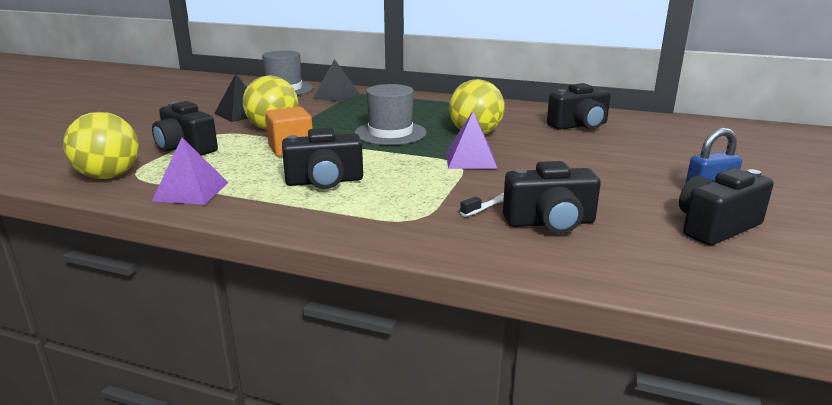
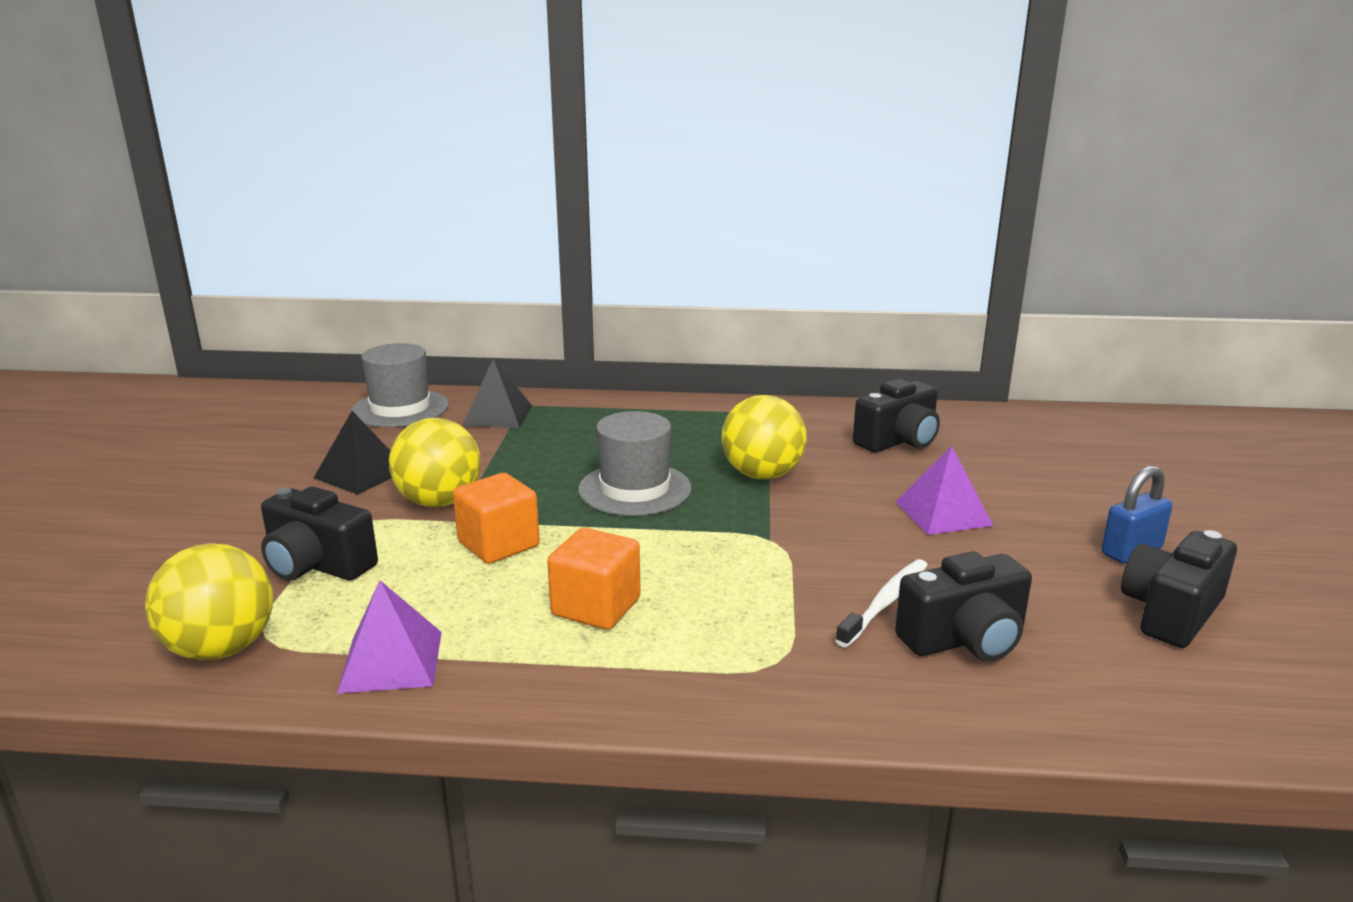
camera: 15 degrees left, 0 degrees up
(324, 181) = (596, 607): black camera -> orange cube
(471, 159) = (786, 530): purple pyramid -> purple pyramid (943, 513)

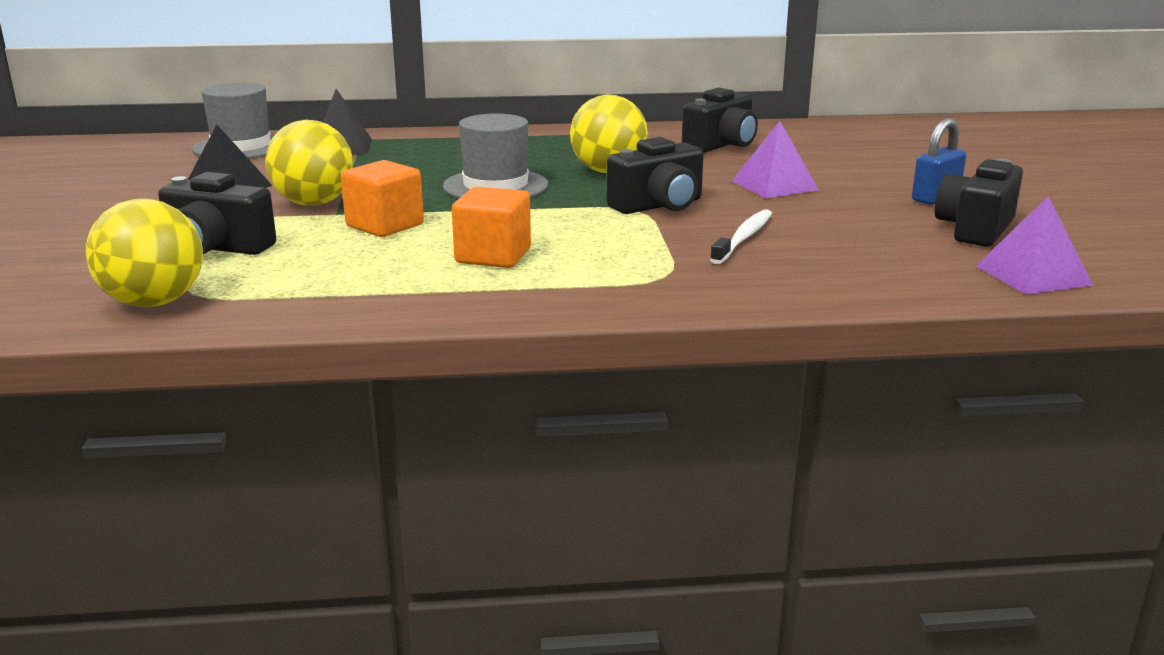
camera: 10 degrees left, 0 degrees up
(391, 661) = (322, 298): purple pyramid -> purple pyramid (1033, 275)
(965, 639) = (816, 254): black camera -> black camera (658, 205)

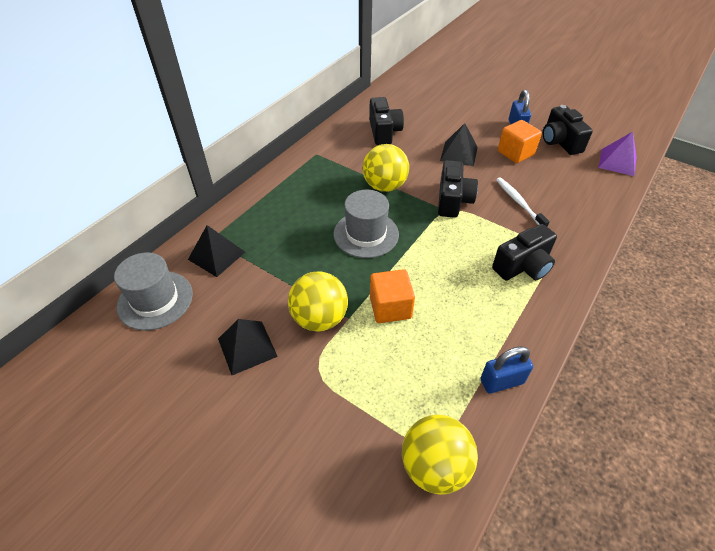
camera: 50 degrees left, 25 degrees up
(216, 248) = (361, 398): black camera -> black camera (523, 266)
(342, 305) = (502, 381): none -> blue padlock
(493, 256) = (475, 291): orange cube -> orange cube (515, 153)
(774, 185) = (459, 153): purple pyramid -> black pyramid

